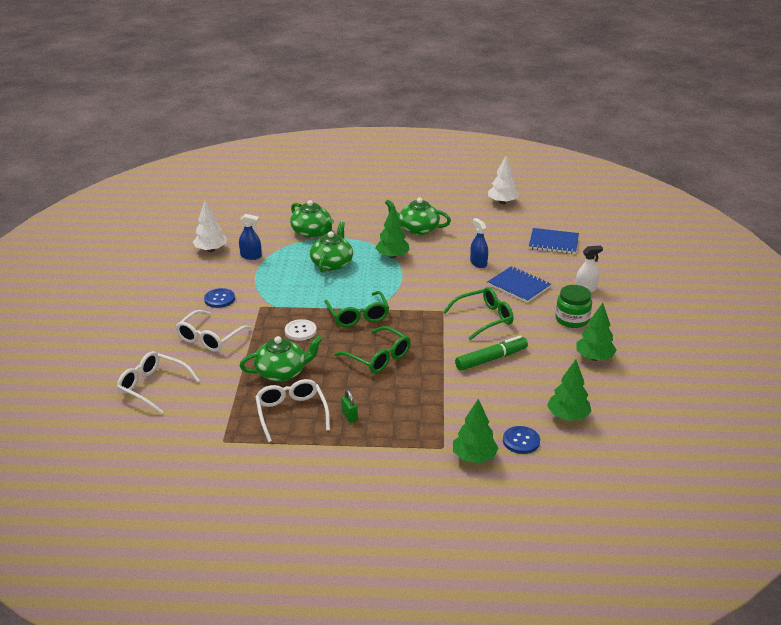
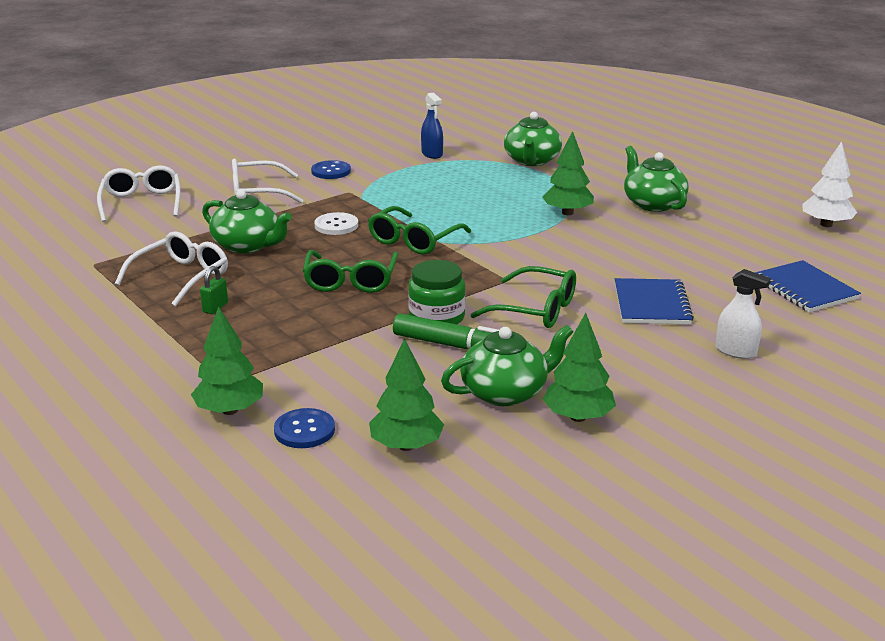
camera: 50 degrees right, 5 degrees down
(211, 250) = (409, 136): white tree -> none
(332, 264) = (491, 191): green teapot -> green teapot (505, 392)
(478, 263) = (653, 262): blue spray bottle -> none
(572, 319) = (642, 368): green jar -> green jar (437, 317)

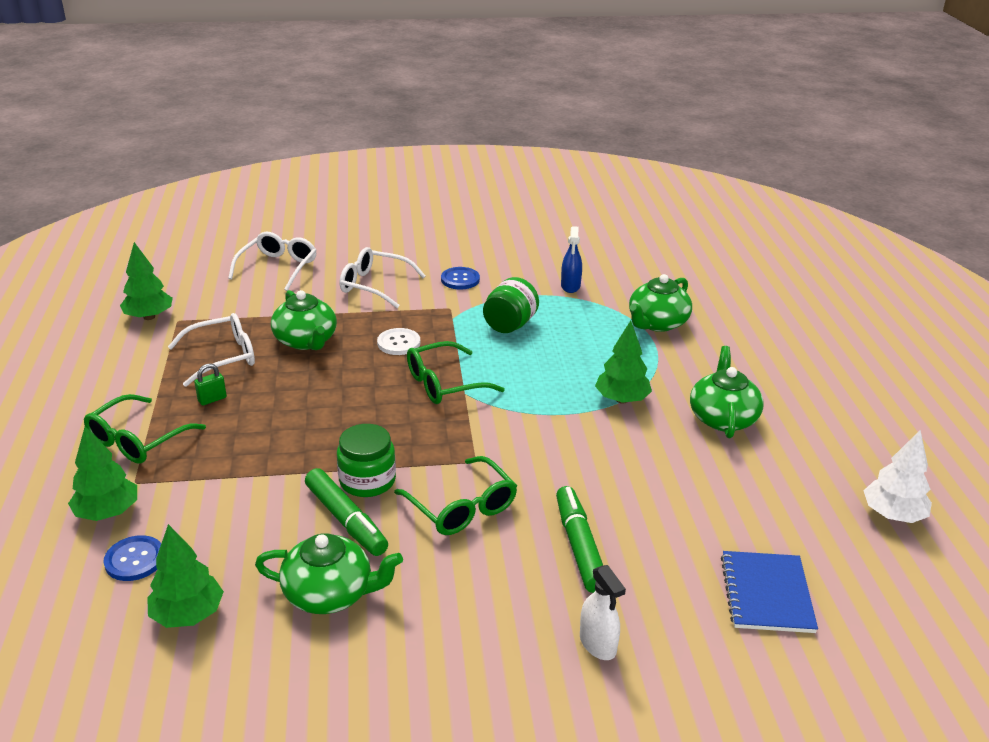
camera: 30 degrees right, 5 degrees up
(350, 281) = (343, 410): green glasses -> green glasses (137, 440)
(416, 190) = (510, 325): none -> green jar
(578, 417) = (358, 653): green tree -> green tree (149, 317)
(651, 304) = (579, 546): blue notebook -> green marker

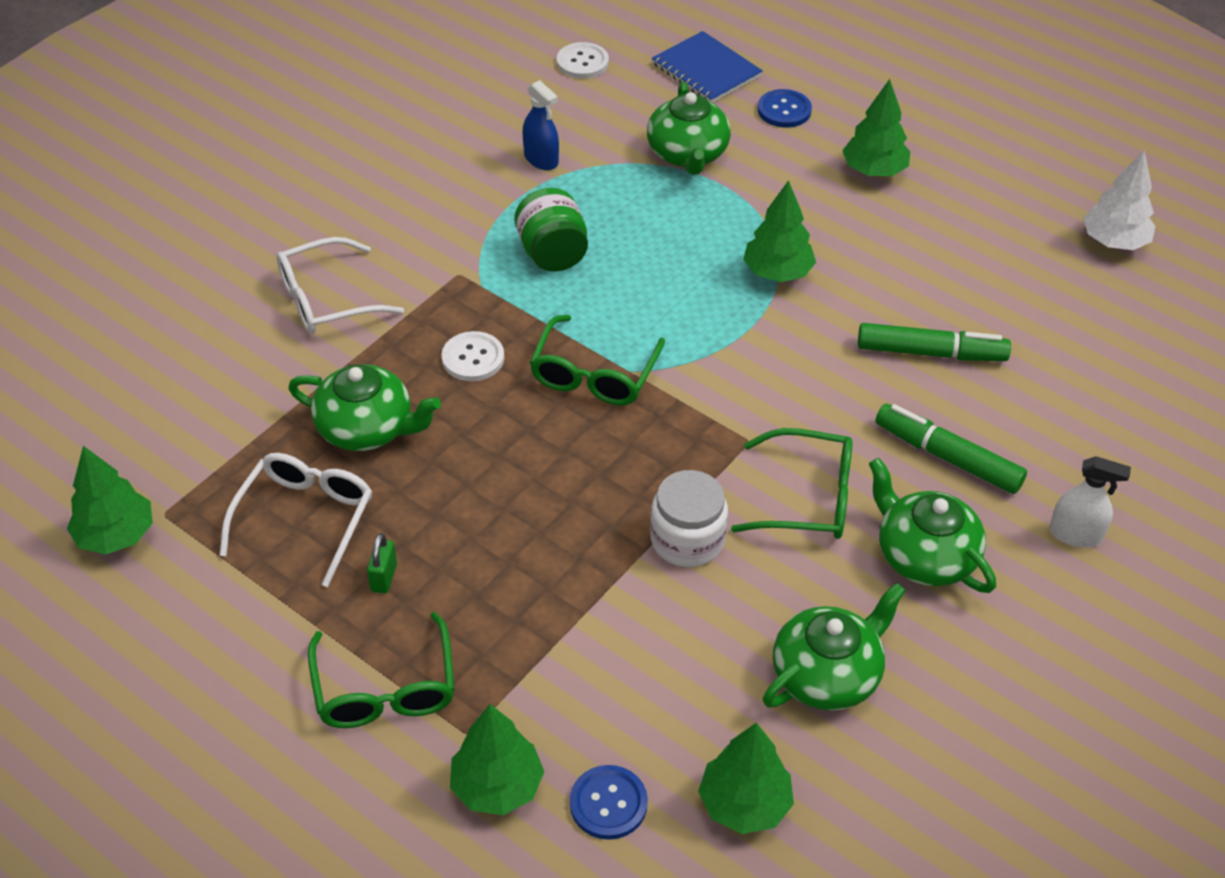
camera: 45 degrees left, 15 degrees up
(278, 267) = (165, 353): white glasses -> none
(346, 520) = (731, 595): green marker -> green marker (930, 352)
(367, 480) = (687, 539): green jar -> white jar
(460, 279) = (412, 227): blue button -> blue button (784, 110)
(661, 259) = (582, 62): none -> white button
(723, 418) = (883, 232): green teapot -> green teapot (924, 555)
(766, 388) = (874, 171): none -> green tree
(766, 594) = (1123, 388): blue notebook -> blue notebook (706, 70)

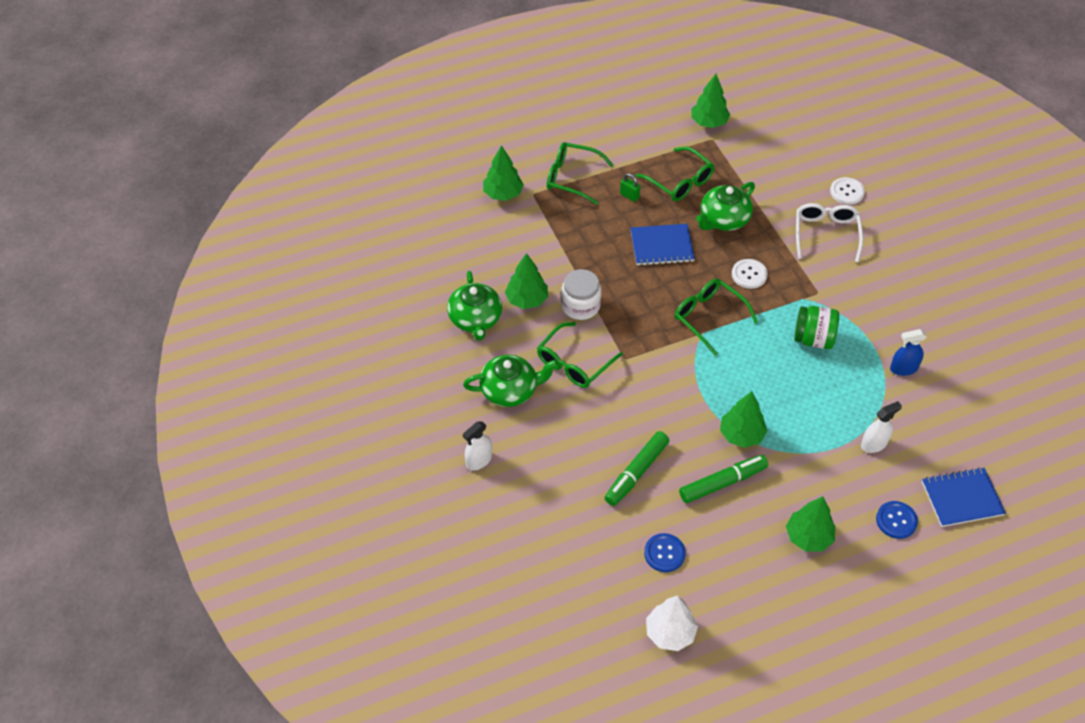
camera: 120 degrees right, 5 degrees up
(305, 519) = (680, 182): white glasses -> green glasses
(480, 485) = (661, 246): none -> blue notebook
(582, 62) = (1000, 432): white button -> white button (847, 192)
(608, 803) = (471, 222): blue button -> blue button (664, 553)
(687, 154) = (874, 444): green teapot -> white spray bottle
(744, 804) = (439, 262): green tree -> green tree (527, 300)
(947, 457) = (561, 436): green marker -> green marker (722, 483)

